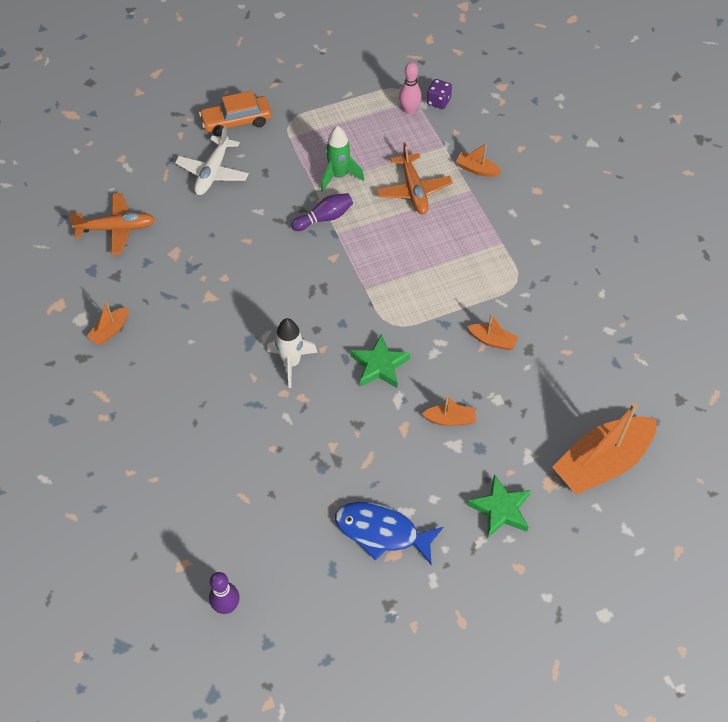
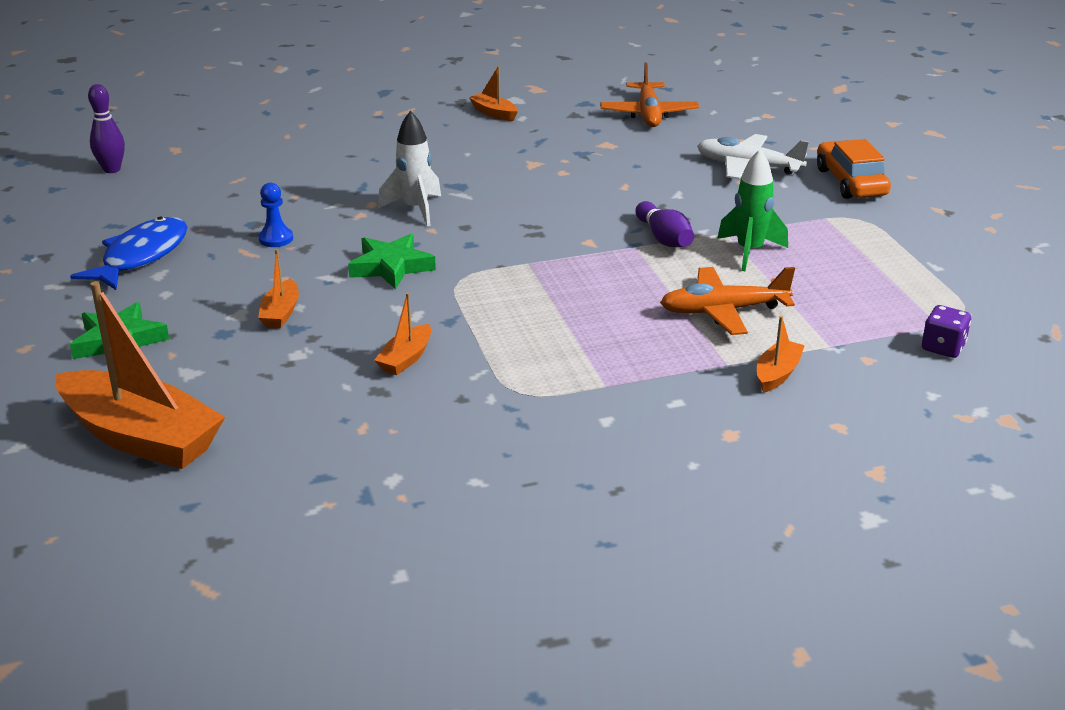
camera: 95 degrees right, 25 degrees down
(345, 446) = (276, 239): none -> blue pawn
(409, 110) = (912, 318): pink bowling pin -> none
(602, 463) = (141, 437): orange boat -> orange boat turned 150 degrees clockwise

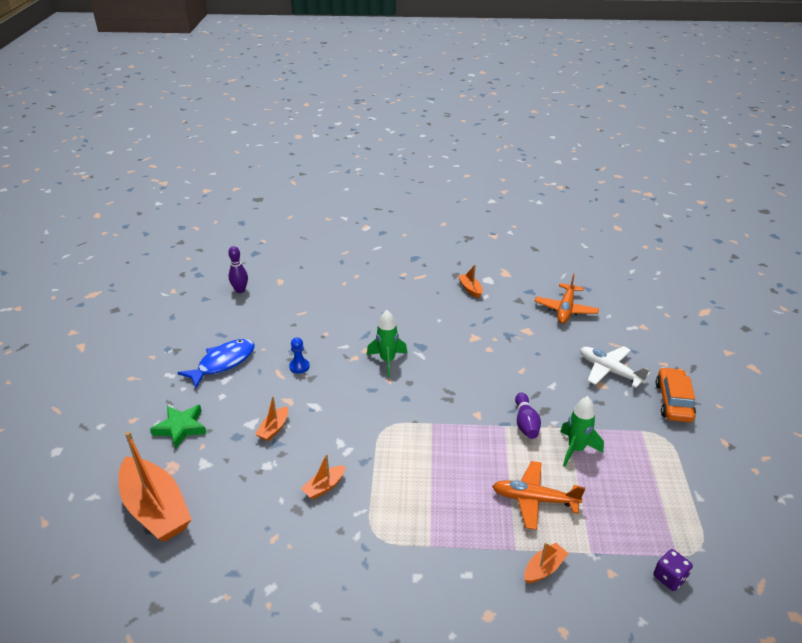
camera: 20 degrees right, 5 degrees up
(391, 267) = (352, 406): green star -> none
(415, 209) = (387, 361): white rocket -> green rocket

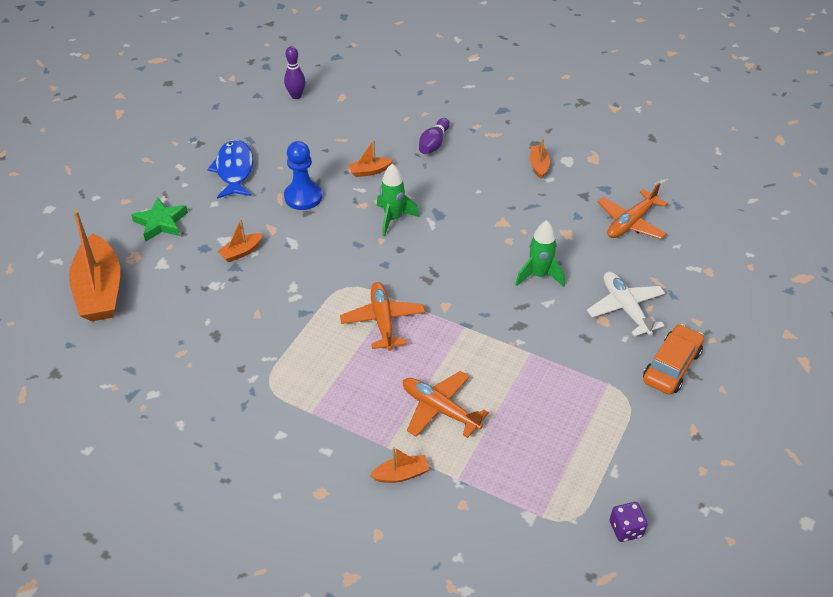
camera: 25 degrees right, 10 degrees up
(223, 363) = (234, 170): blue fish -> blue fish turned 75 degrees counterclockwise
(299, 366) = (303, 197): blue pawn -> blue pawn, size x1.73
(324, 487) = (252, 323): orange boat -> orange boat (369, 171)
(436, 444) = (383, 321): none -> orange plane
(525, 423) = (489, 332): purple bowling pin -> purple bowling pin (433, 144)
(576, 449) = (520, 377): green rocket -> green rocket (539, 275)
(669, 577) = (517, 532): purple dice -> purple dice (626, 529)

